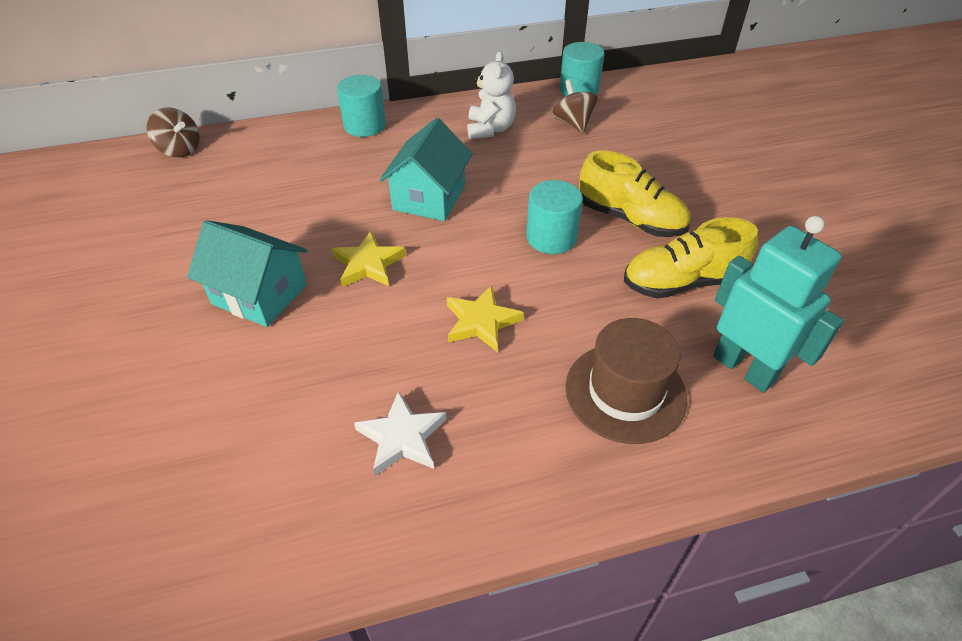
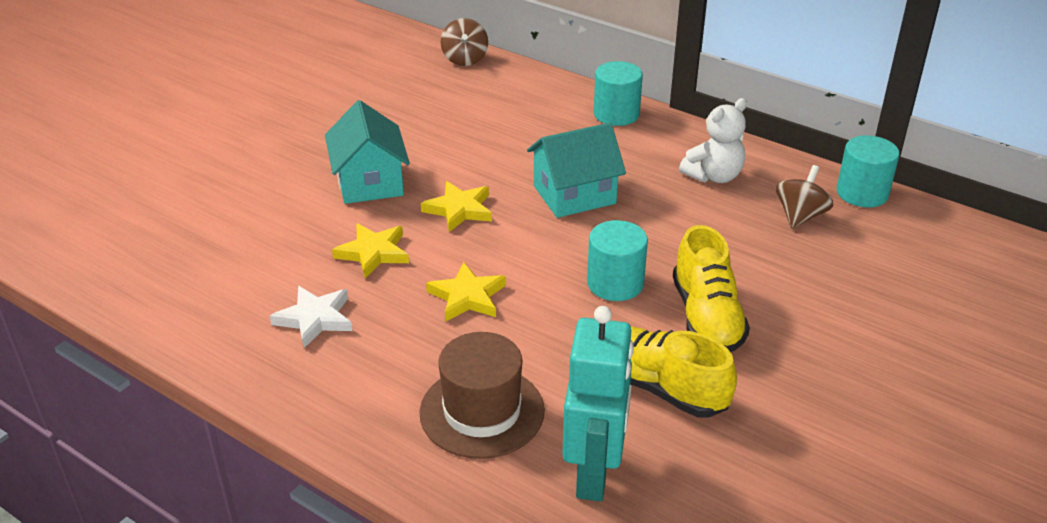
camera: 50 degrees right, 10 degrees down
(359, 346) = (373, 253): none -> yellow star

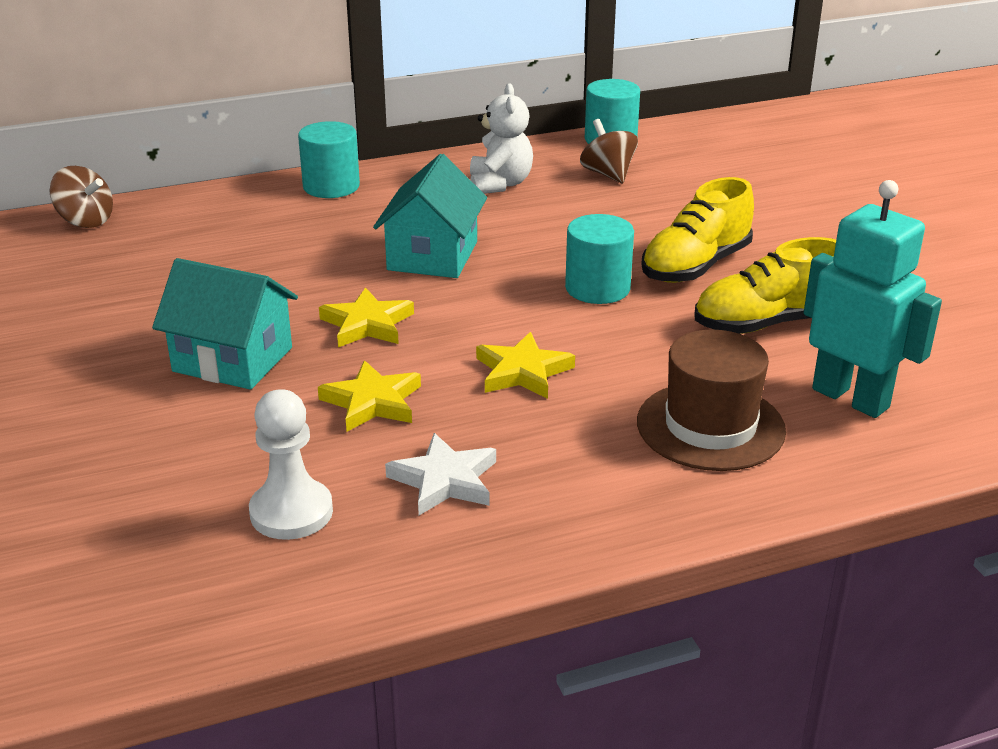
camera: 55 degrees left, 5 degrees down
(238, 277) = (291, 512): none -> white pawn
(706, 317) = (695, 266): yellow shoe -> yellow shoe turned 105 degrees clockwise

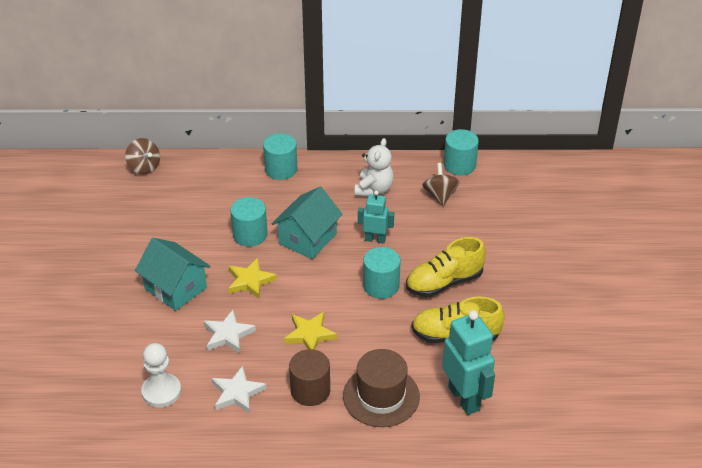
camera: 20 degrees right, 10 degrees up
(328, 268) = (250, 235): none -> turquoise cylinder
(372, 402) = (228, 335): yellow star -> white star
(545, 237) = (375, 239): none -> turquoise robot
(579, 446) = (310, 390): none -> brown cylinder

